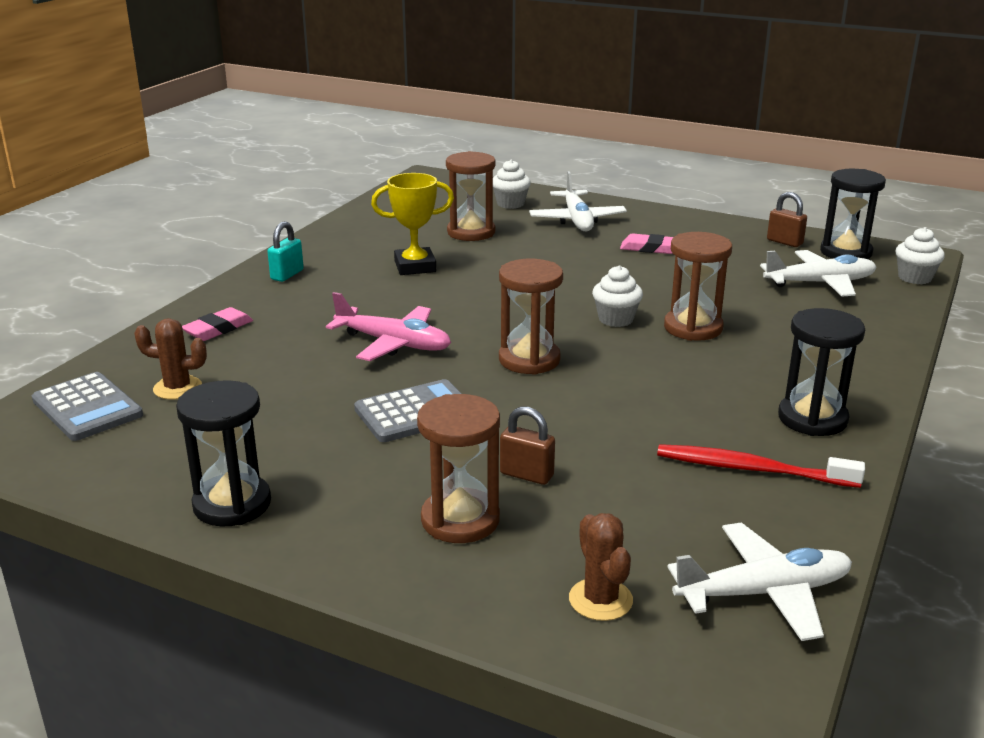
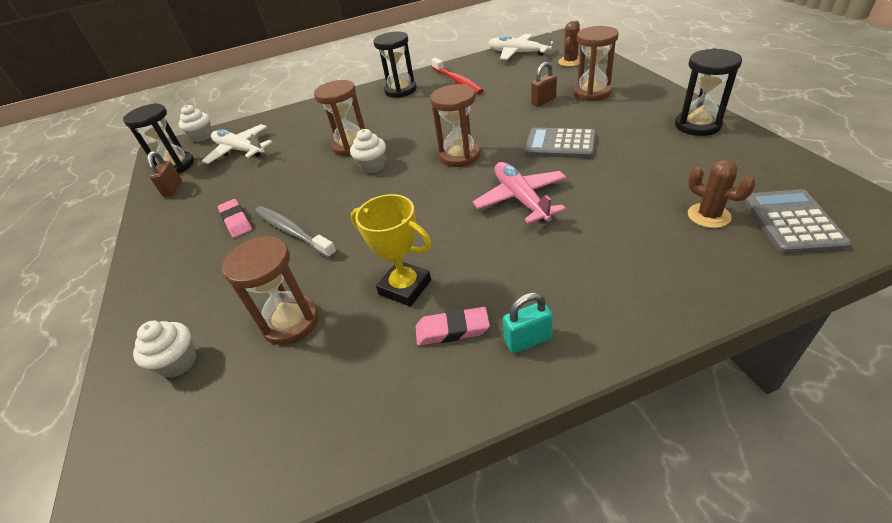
camera: 130 degrees left, 15 degrees up
(218, 329) = (647, 275): pink eraser -> pink eraser (452, 329)
(526, 475) = (543, 101): brown padlock -> brown padlock turned 75 degrees clockwise
(577, 220) = (197, 289): white plane -> none
(578, 259) = (292, 232): none -> grey toothbrush

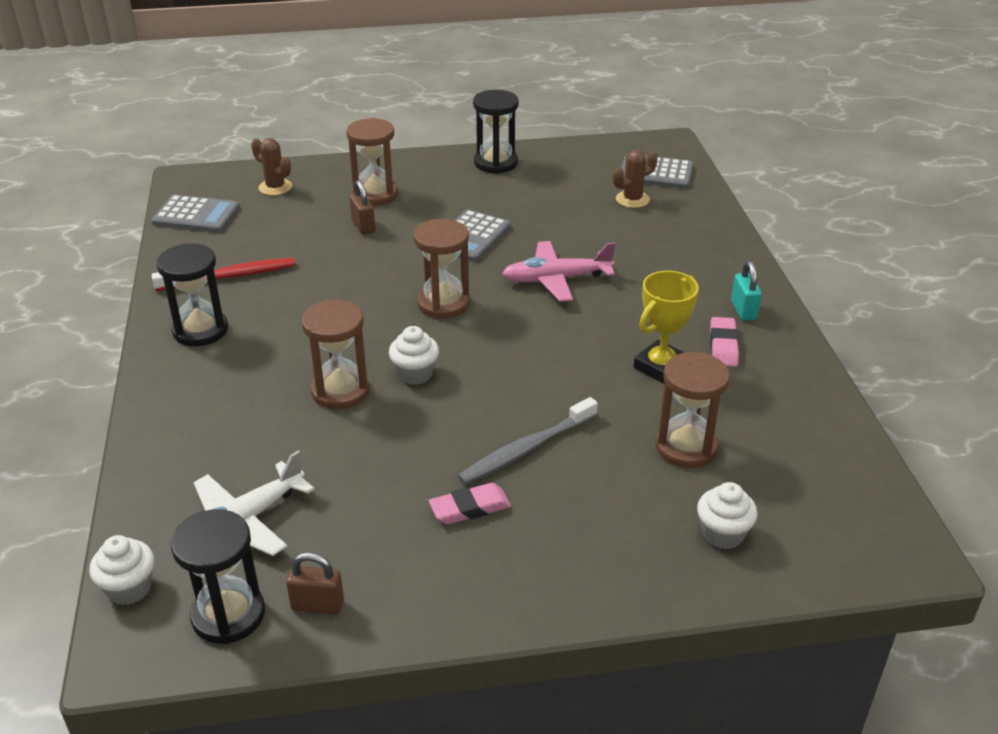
camera: 85 degrees left, 5 degrees down
(518, 53) = (196, 215): white plane -> grey calculator

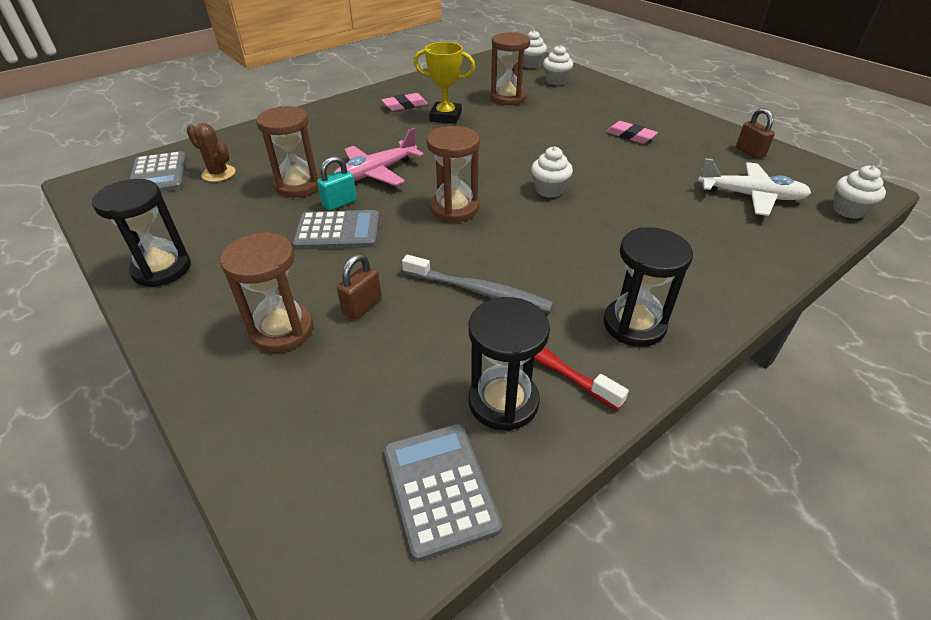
camera: 120 degrees left, 5 degrees up
(228, 615) = (799, 172): black hourglass -> black hourglass (503, 401)
(275, 187) = (309, 441): brown cactus -> none
(340, 391) = (604, 212): brown hourglass -> brown hourglass (298, 185)
(526, 449) = (566, 134): grey toothbrush -> grey toothbrush (478, 291)
(556, 279) = (376, 173): pink plane -> pink plane turned 90 degrees clockwise
(743, 310) = (360, 107): turquoise padlock -> turquoise padlock (339, 203)
(822, 540) = (531, 65): none -> white cupcake

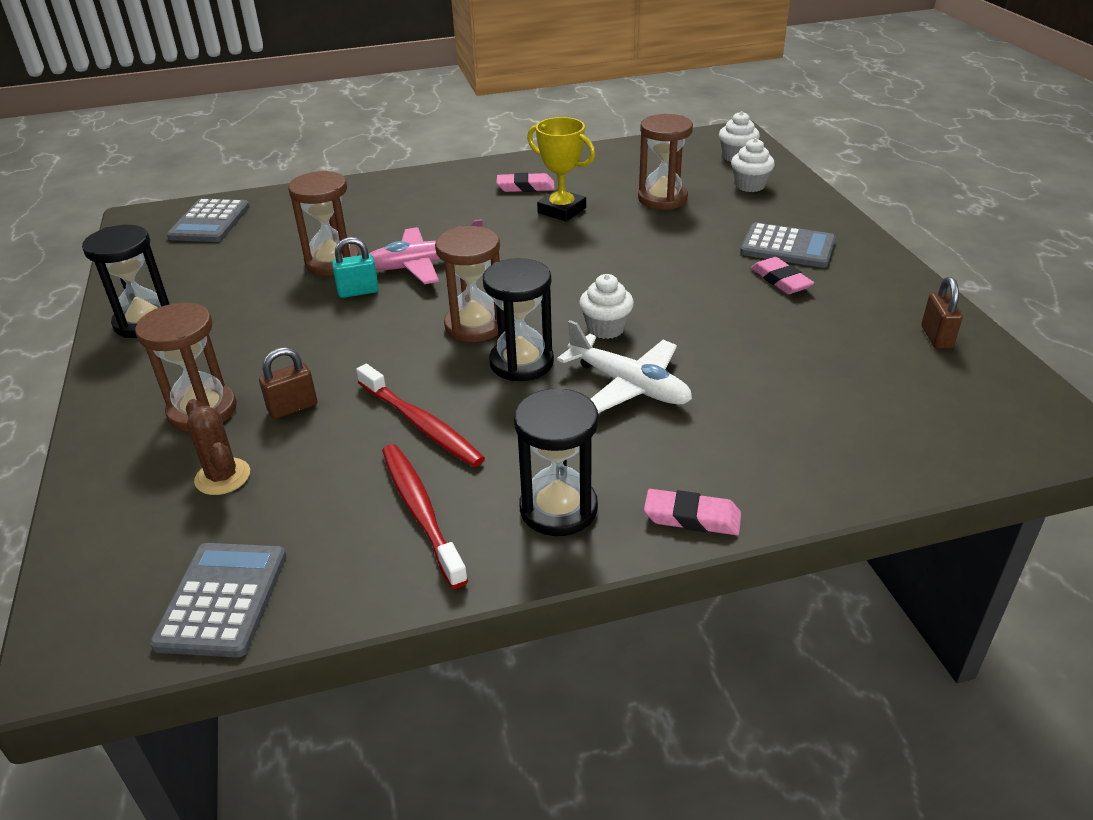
camera: 25 degrees right, 5 degrees down
(218, 174) = (265, 232): brown cactus -> brown cactus (222, 477)
(338, 231) = (332, 322): grey calculator -> grey calculator (787, 247)
(478, 291) = (421, 424): grey toothbrush -> red toothbrush
(503, 401) = (347, 542): black hourglass -> black hourglass (521, 363)
(724, 304) = (692, 517): none -> pink eraser
(751, 196) = (872, 397): white plane -> white plane (629, 385)
(848, 210) = (1002, 450): white cupcake -> none

